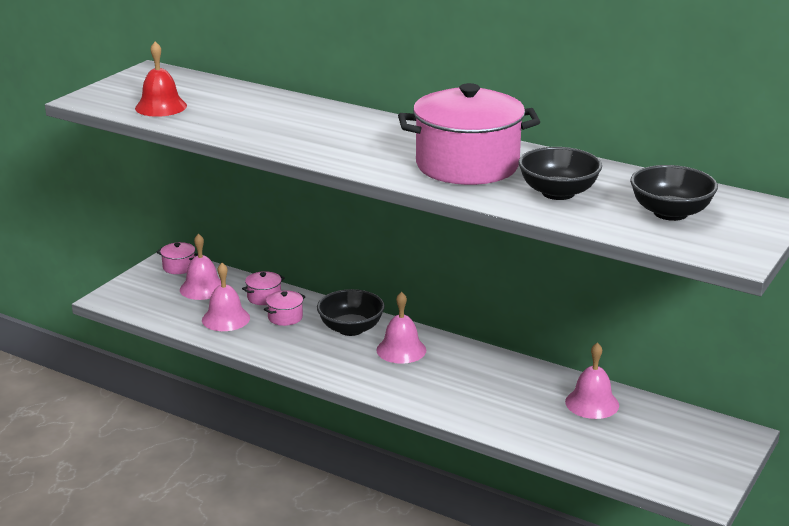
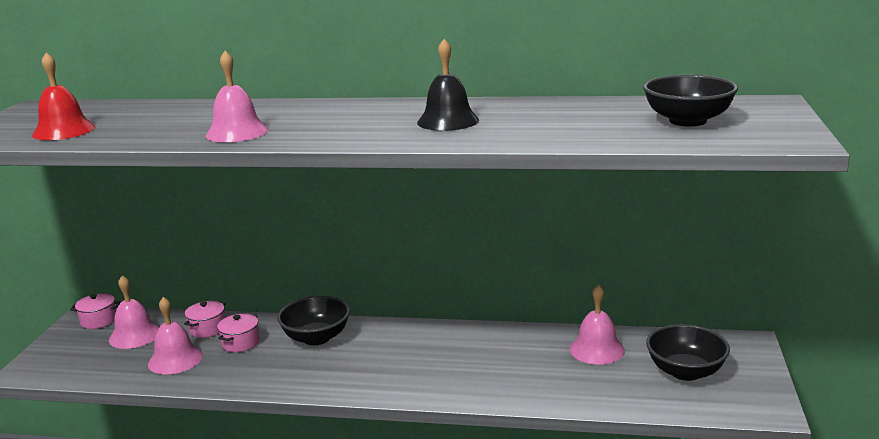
camera: 20 degrees left, 5 degrees down
(401, 350) = (380, 345): pink bell -> pink bell (237, 132)
(467, 165) = (448, 121): pink pot -> black bell
(558, 193) = (563, 125): black bowl -> black bowl (685, 371)

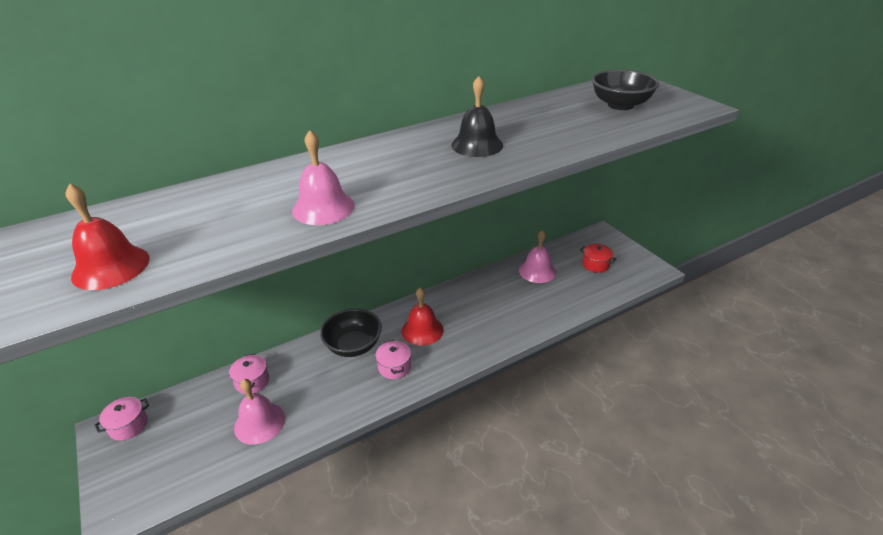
camera: 40 degrees left, 15 degrees up
(135, 335) = (188, 421): pink bell -> none
(240, 343) = (298, 379): pink pot -> pink pot (394, 367)
(393, 351) = (422, 330): none -> red bell
(685, 371) = (595, 264): black bowl -> red pot

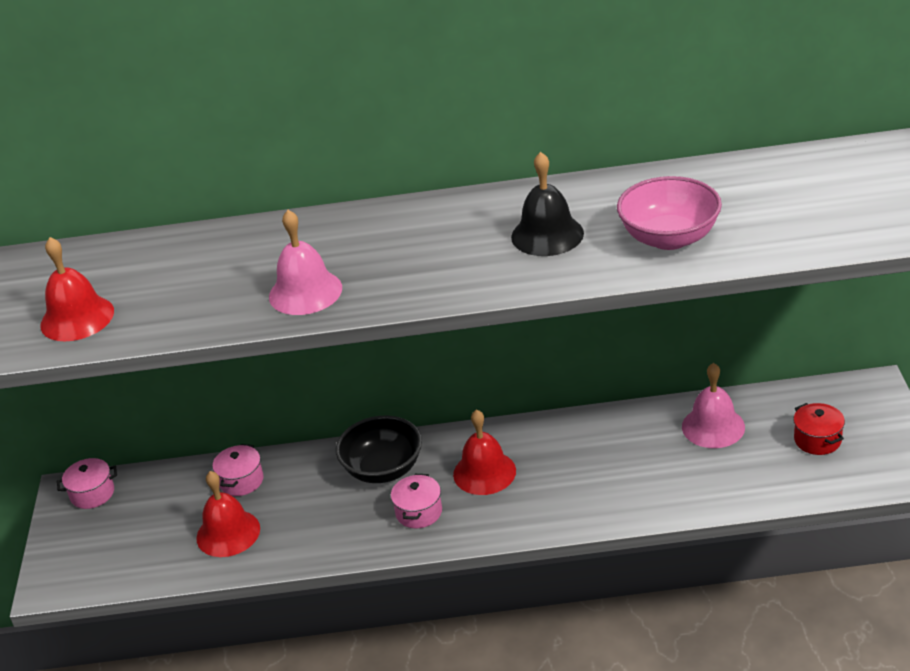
camera: 30 degrees right, 0 degrees up
(259, 422) = (228, 533): pink bell -> red bell
(557, 134) = (669, 238): none -> pink bowl
(620, 105) = (817, 200): black bowl -> none

